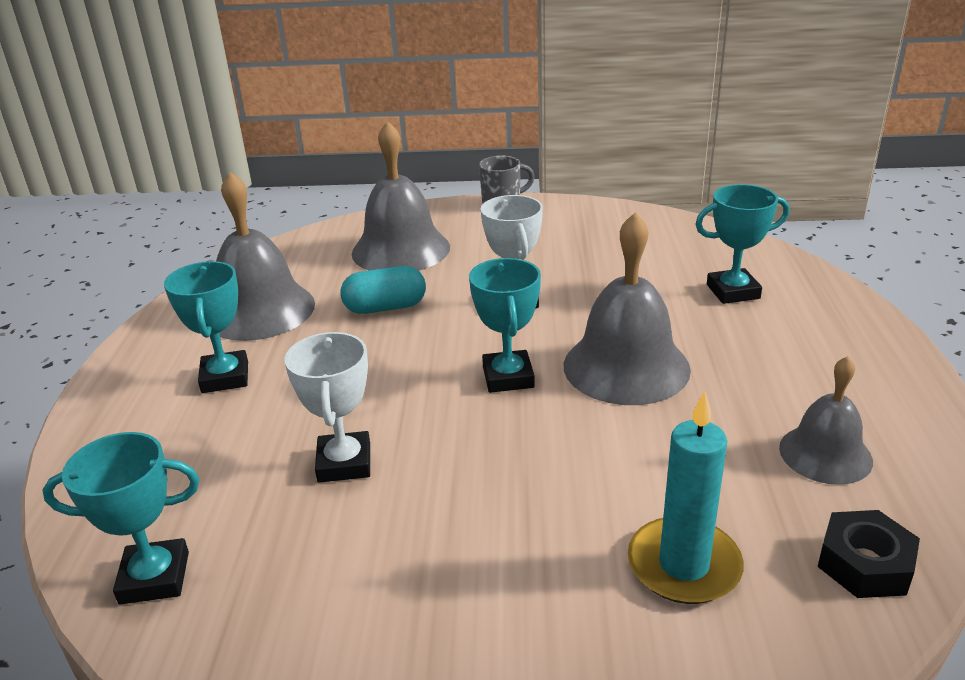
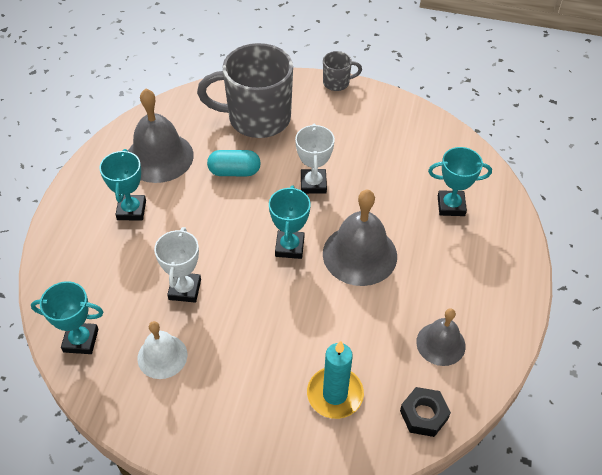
camera: 10 degrees right, 20 degrees up
(326, 571) = (162, 356): none -> white bell
(401, 249) = (257, 118): grey bell -> grey mug

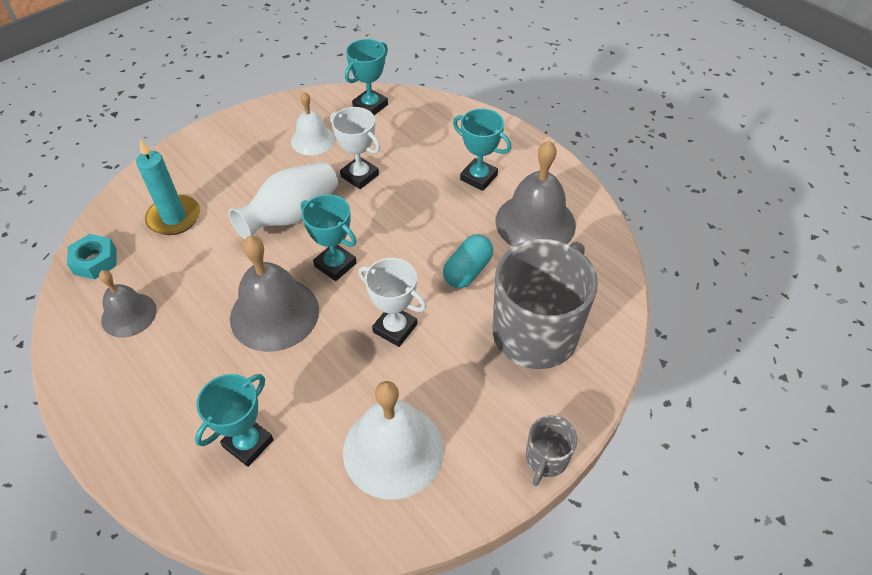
camera: 125 degrees right, 0 degrees up
(265, 307) = (292, 216): none -> white vase
(391, 142) = (393, 450): none -> white bell
(423, 415) = (95, 261): black nut -> turquoise nut

